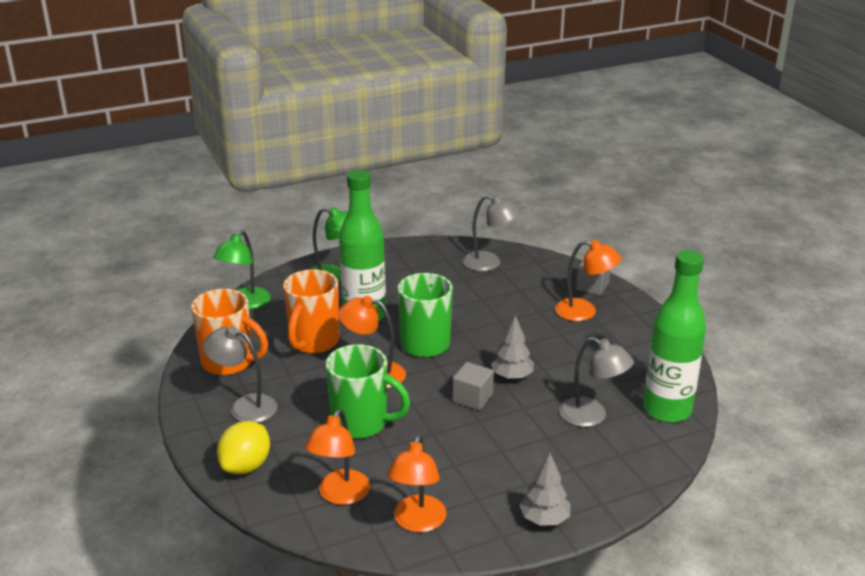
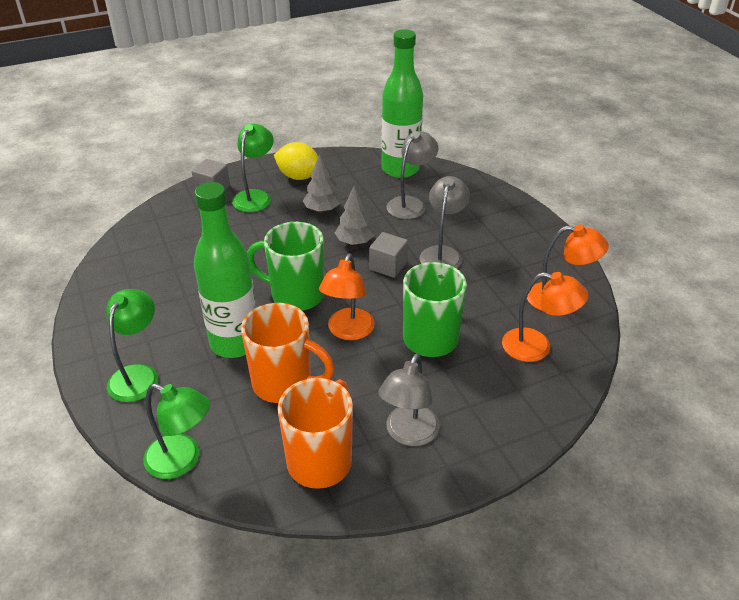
camera: 90 degrees left, 10 degrees up
(246, 466) = (509, 421): yellow lemon -> yellow lemon (299, 176)
(490, 263) = (147, 249): grey lamp -> grey lamp (442, 253)
(544, 519) = (537, 234): grey tree -> grey tree (322, 210)
(584, 312) = (255, 196): orange lamp -> green lamp

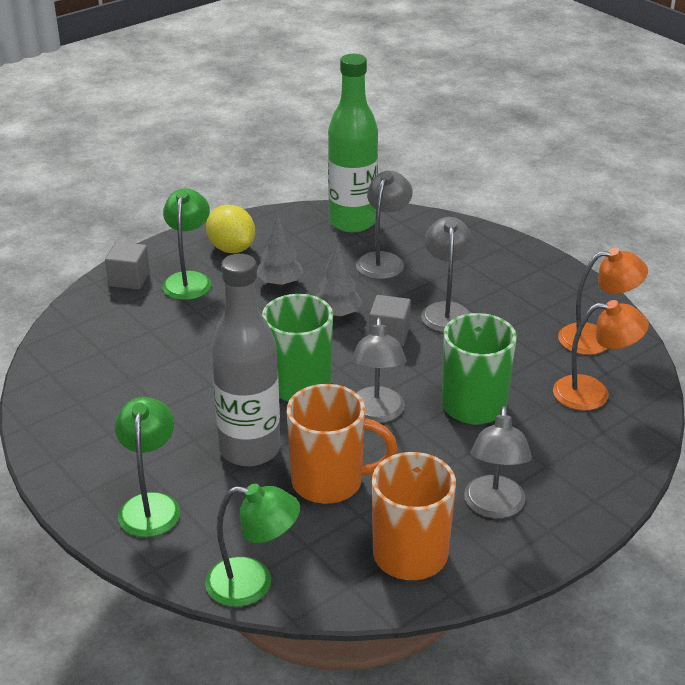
camera: 15 degrees left, 5 degrees down
(235, 343) = (250, 449): green bottle -> grey bottle
(299, 176) = (231, 248): yellow lemon -> yellow lemon turned 45 degrees clockwise
(348, 331) = (377, 414): orange lamp -> grey lamp

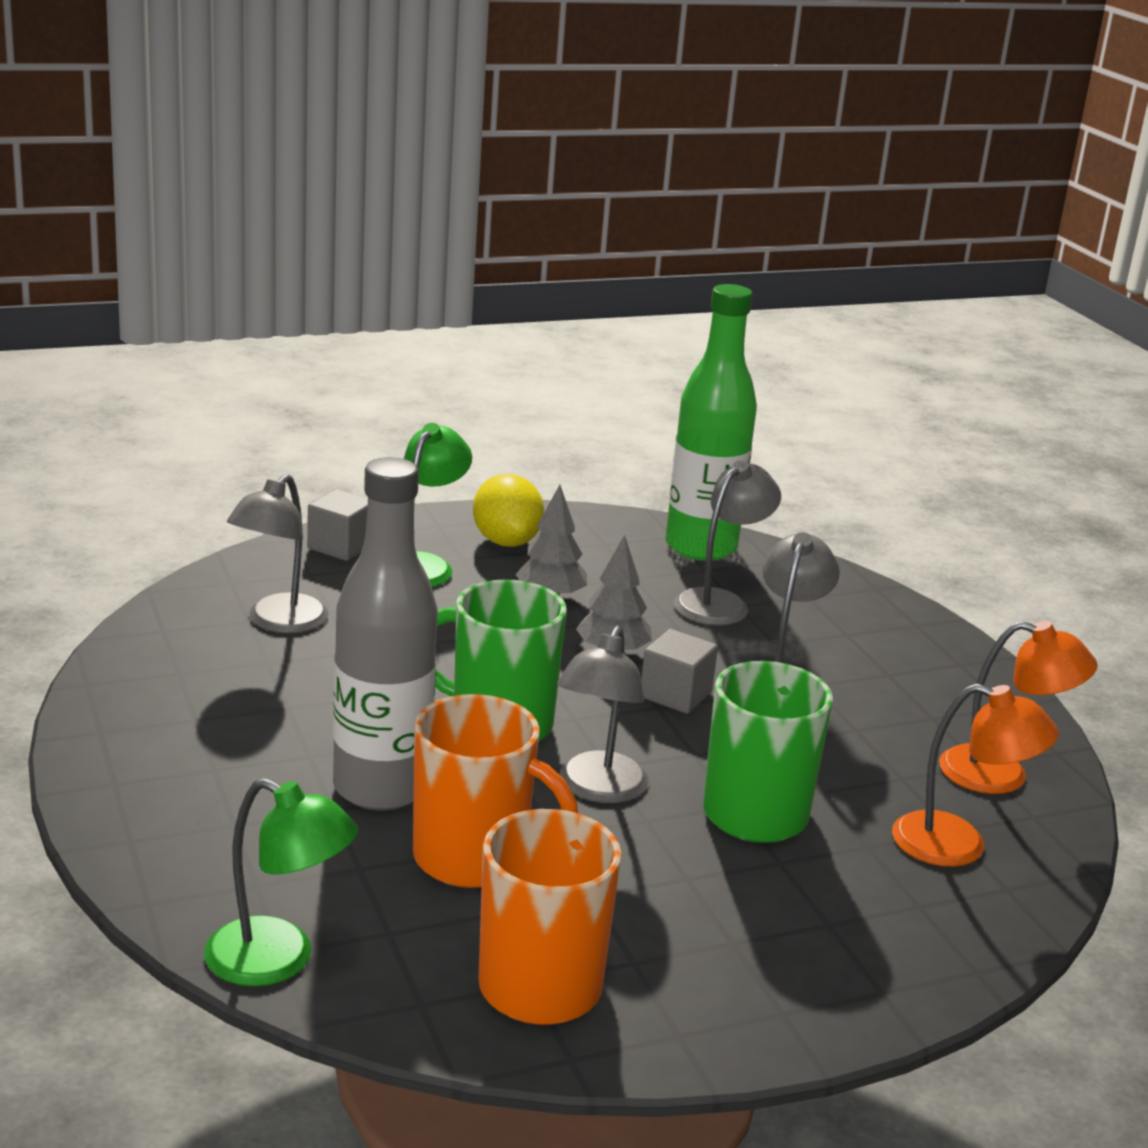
camera: 15 degrees right, 10 degrees down
(151, 505) = (195, 821): green lamp -> none
(494, 507) = (711, 958): grey lamp -> grey lamp (279, 622)

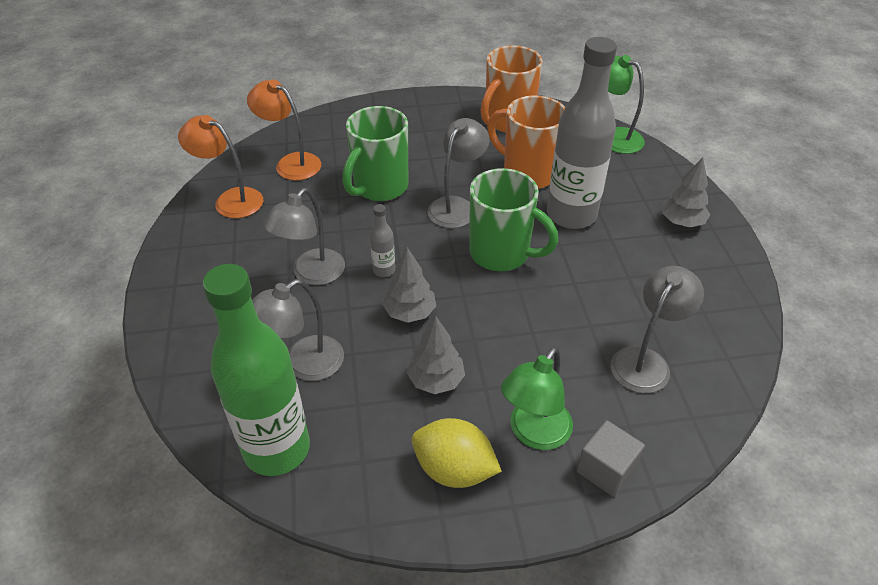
camera: 165 degrees left, 20 degrees up
(170, 789) = (681, 222): none -> grey tree
(506, 541) = (454, 469): yellow lemon -> yellow lemon turned 60 degrees counterclockwise
(675, 694) = (384, 270): grey cube -> grey bottle

